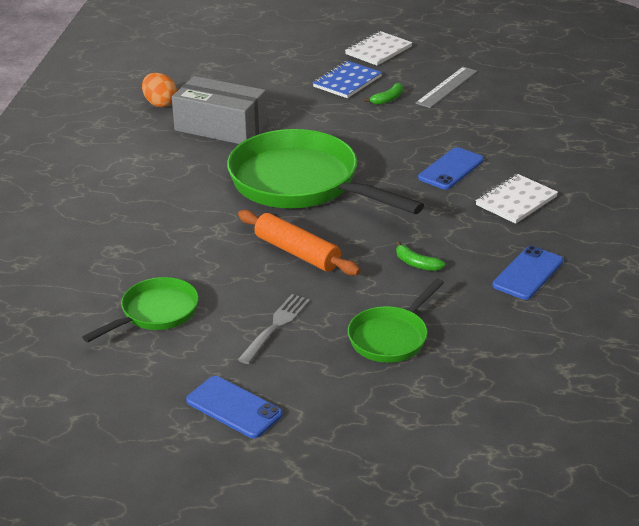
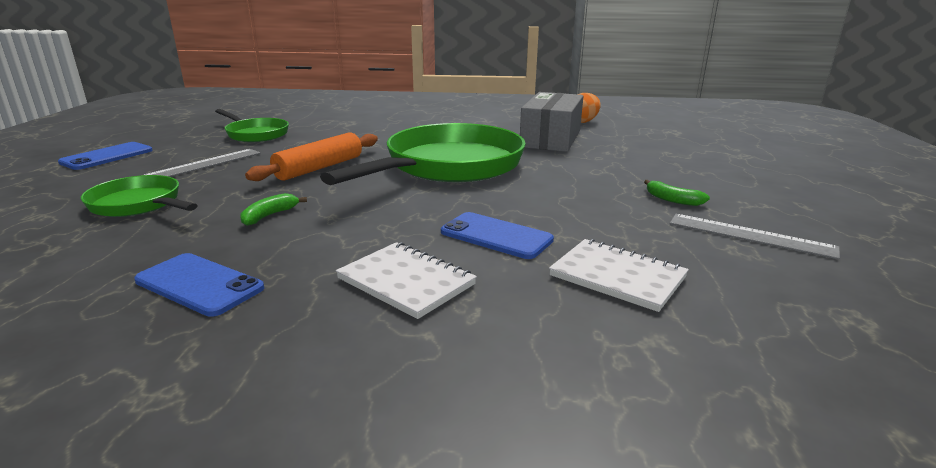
camera: 85 degrees right, 10 degrees down
(276, 326) = (204, 164): grey fork -> grey ruler
(347, 82) = (698, 180): blue notebook -> none
(378, 50) = (812, 194): white notebook -> white notebook (617, 277)

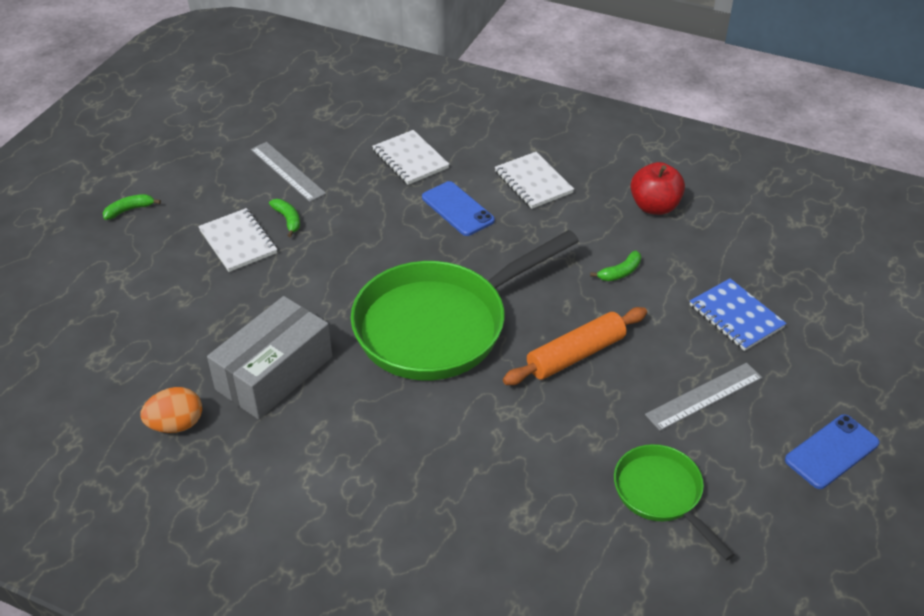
camera: 160 degrees left, 20 degrees up
(139, 204) = (736, 316): green pan -> blue notebook
(199, 284) = (654, 206): blue phone -> red apple
(689, 181) = (238, 242): none -> white notebook
(828, 184) = (129, 210): none -> green banana

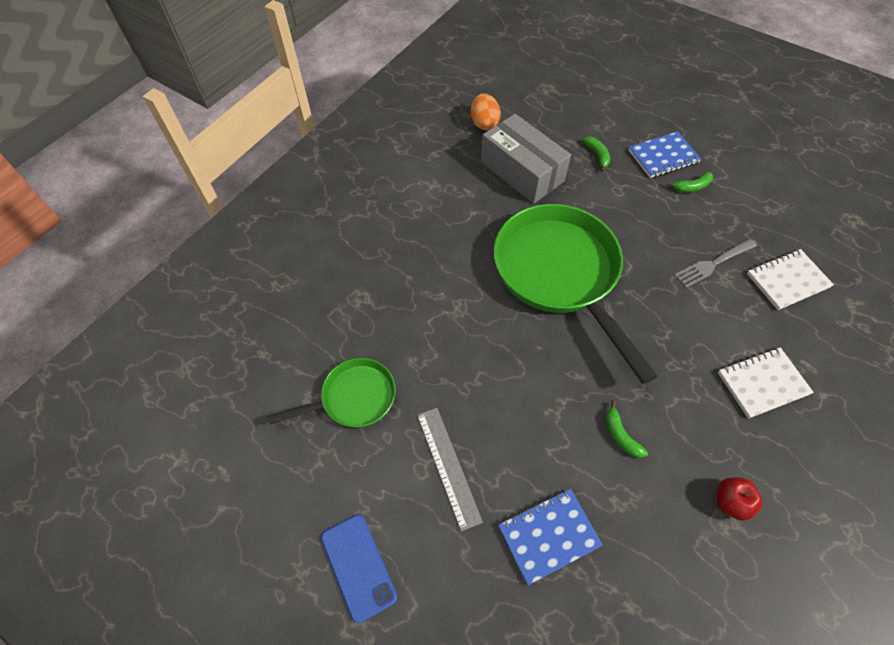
camera: 100 degrees right, 15 degrees up
(129, 210) = (698, 98): green banana -> green banana (597, 155)
(238, 242) = (663, 156): white notebook -> blue notebook
(287, 171) = (757, 190): grey ruler -> none
(399, 207) = (713, 264): none -> grey fork
(457, 209) = (713, 309): blue phone -> none
(575, 355) = (514, 369): orange rolling pin -> none
(654, 206) = (730, 502): red apple -> red apple, size x0.66

